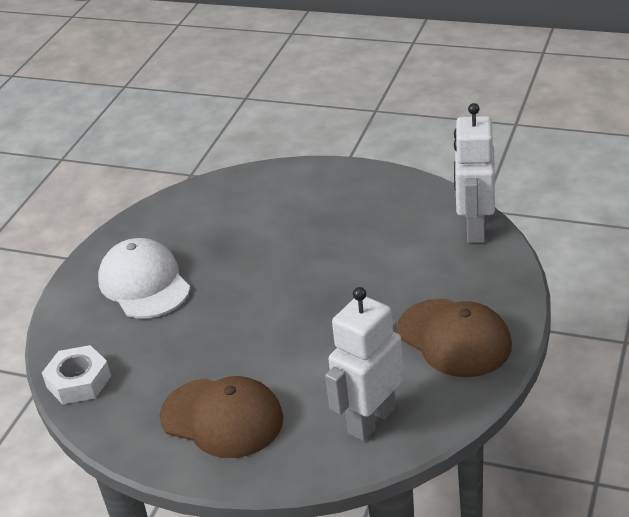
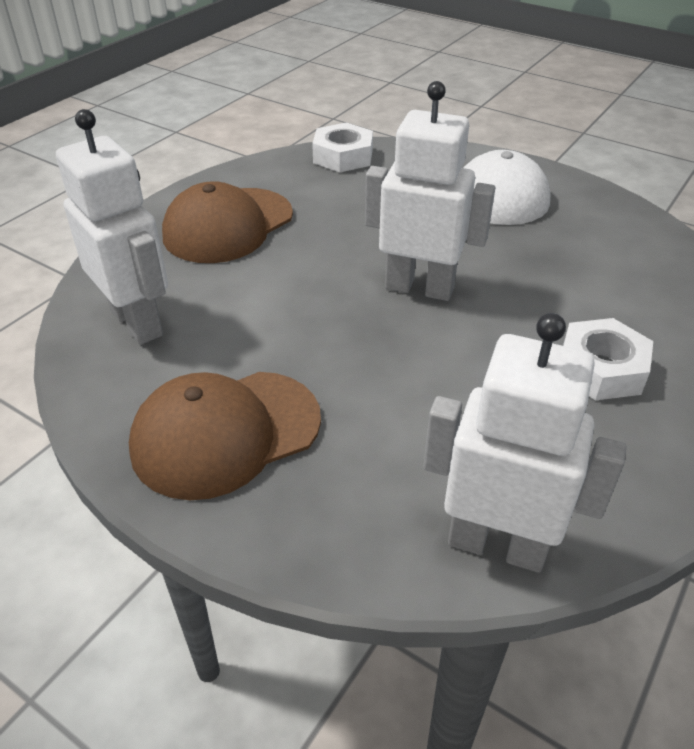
camera: 100 degrees right, 5 degrees up
(275, 293) = (419, 288): none -> white robot
(330, 212) = (600, 369): none -> white nut

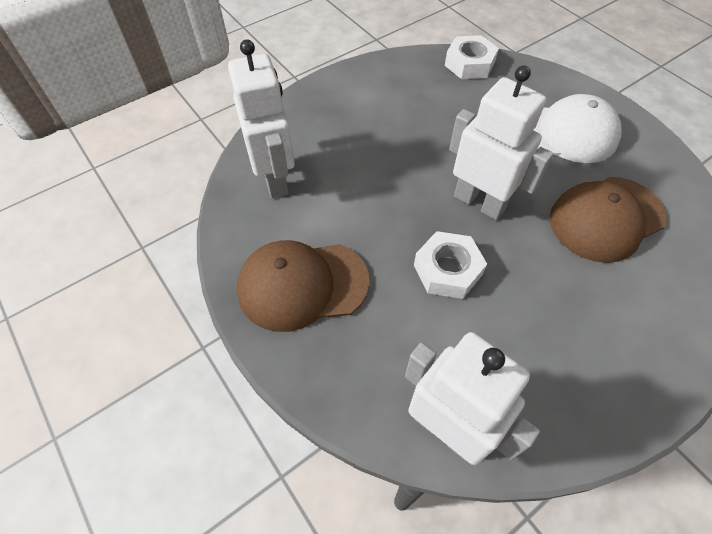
camera: 20 degrees right, 15 degrees up
(228, 225) = (362, 110): brown cap -> brown cap (606, 218)
(600, 369) = (587, 314): white nut -> white nut (447, 270)

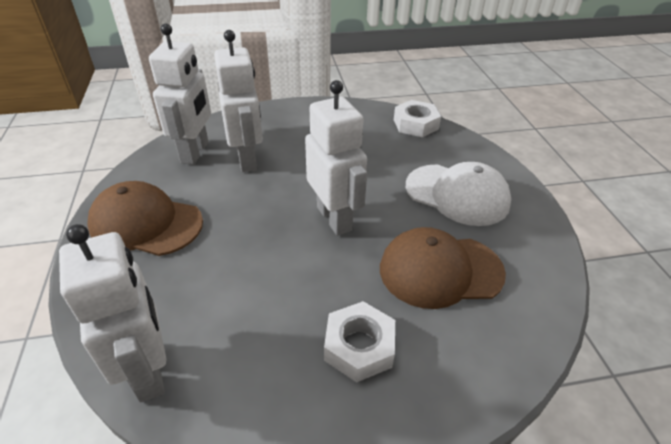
camera: 25 degrees right, 15 degrees down
(339, 167) = (247, 159): none -> white robot
(447, 270) = (262, 255): white nut -> white nut (359, 347)

